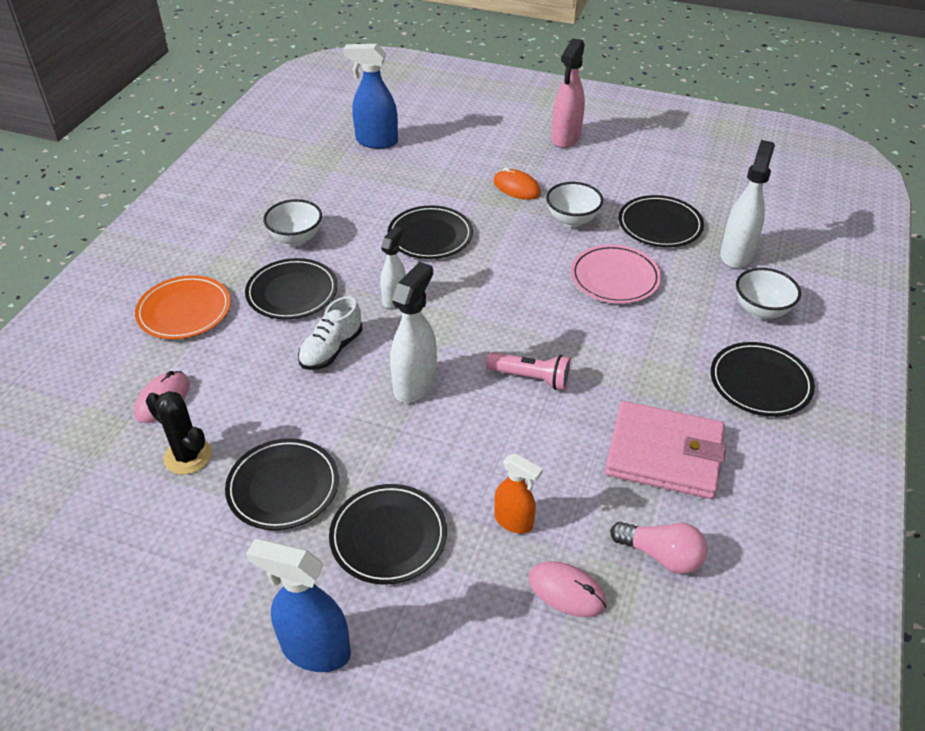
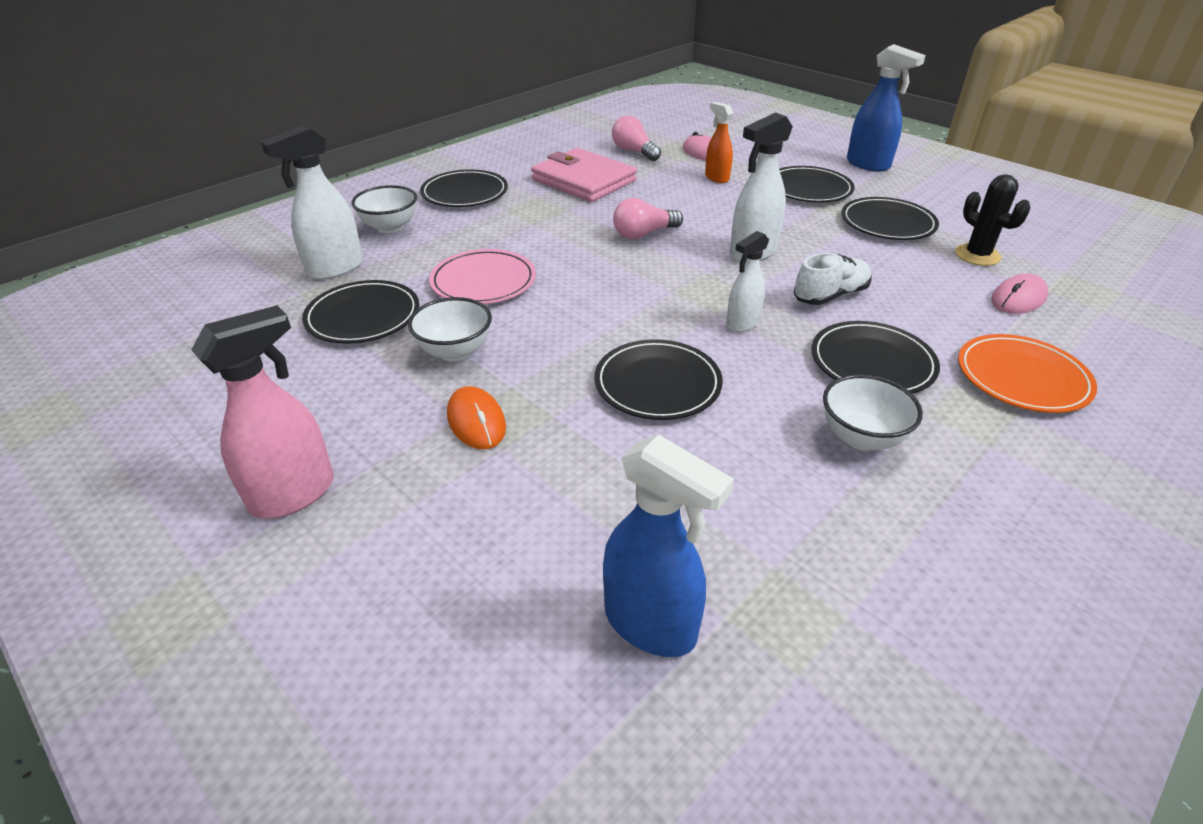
camera: 155 degrees left, 5 degrees down
(531, 378) = (643, 234): pink flashlight -> pink light bulb

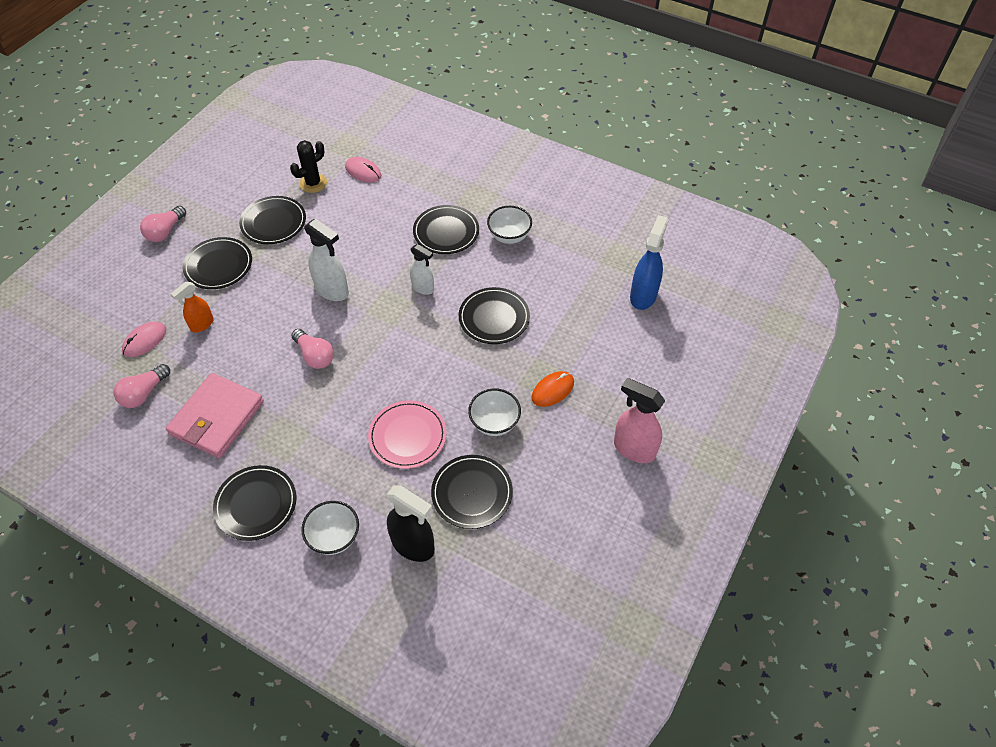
camera: 105 degrees left, 15 degrees up
(335, 269) = (413, 545): white spray bottle -> black spray bottle
(830, 296) = (380, 250): white shoe -> none
(868, 164) = (165, 231): blue spray bottle -> pink light bulb
(1022, 378) = (442, 178): orange plate -> none

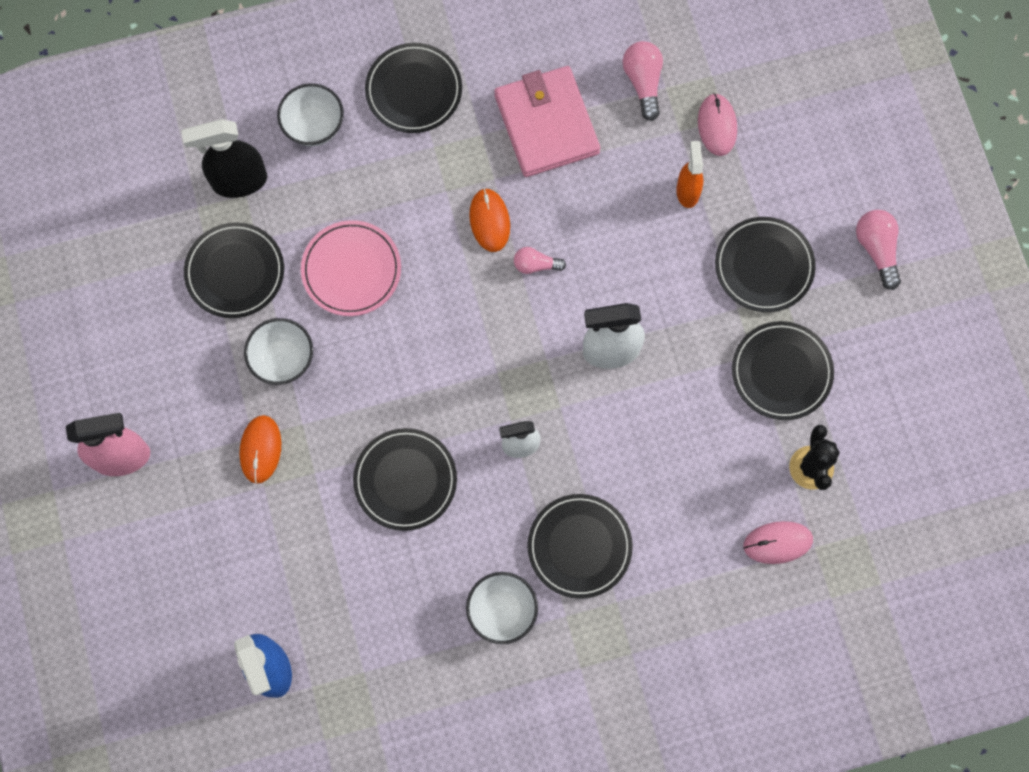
camera: 135 degrees right, 20 degrees up
(308, 396) = (489, 221): none -> orange mouse
(315, 356) = (535, 265): pink light bulb -> pink light bulb, size x0.65

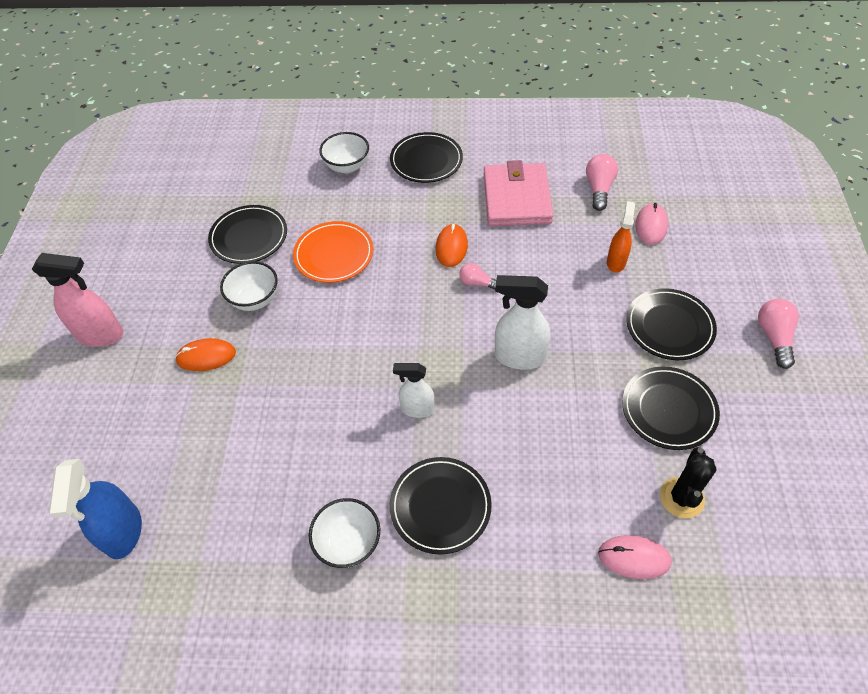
camera: 20 degrees right, 20 degrees down
(239, 181) = (280, 186): black spray bottle -> none
(260, 449) = (206, 356): orange mouse -> orange mouse turned 60 degrees clockwise
(351, 270) = (334, 254): pink plate -> orange plate
(405, 480) = (310, 409): black plate -> none

